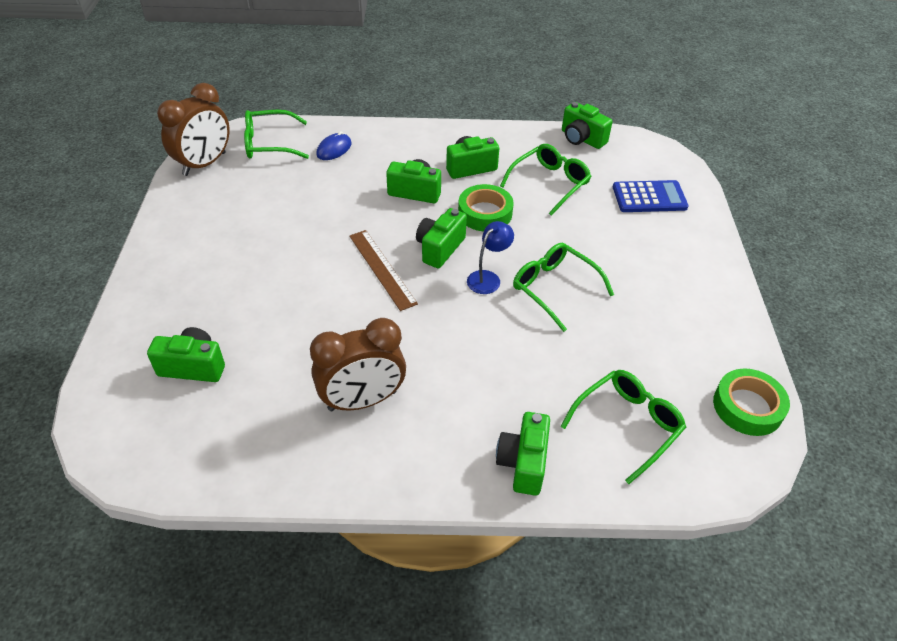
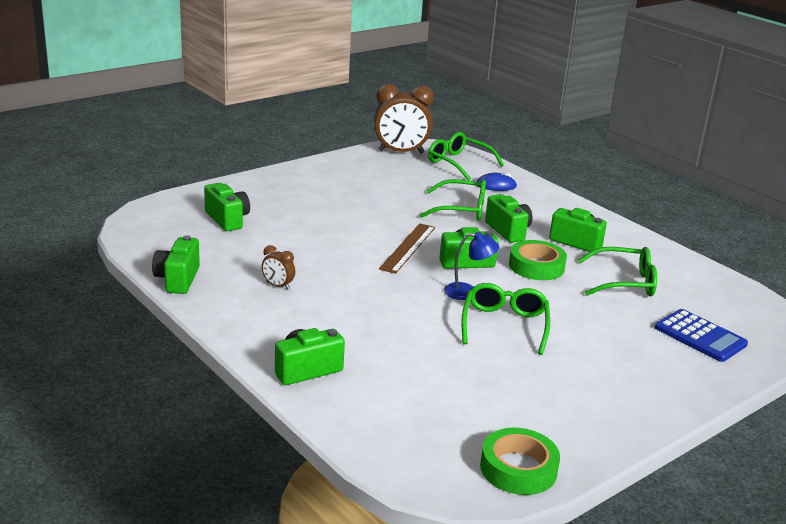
camera: 50 degrees right, 20 degrees down
(362, 400) = (278, 286): brown clock -> brown clock, size x0.45
(581, 139) = (712, 278): green camera -> green camera (178, 279)
(628, 425) = (408, 407): green glasses -> green glasses (462, 209)

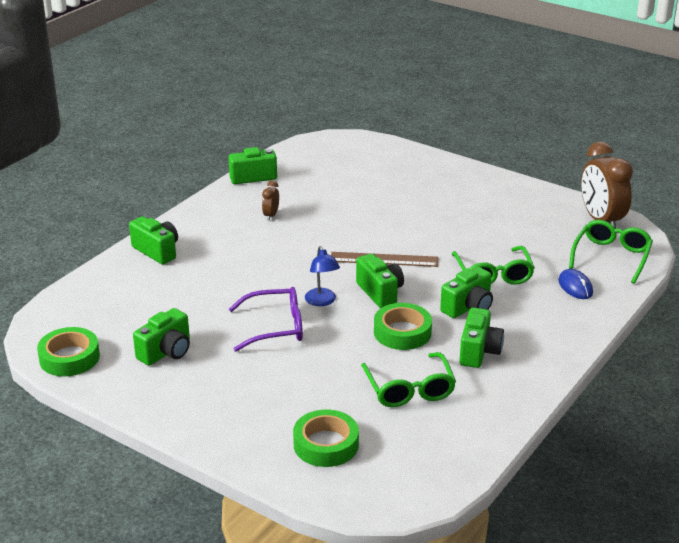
camera: 75 degrees right, 5 degrees up
(227, 219) = (365, 172): green camera -> green camera (166, 352)
(504, 325) = (276, 327): green glasses -> purple glasses
(700, 336) = (326, 444): blue calculator -> green tape

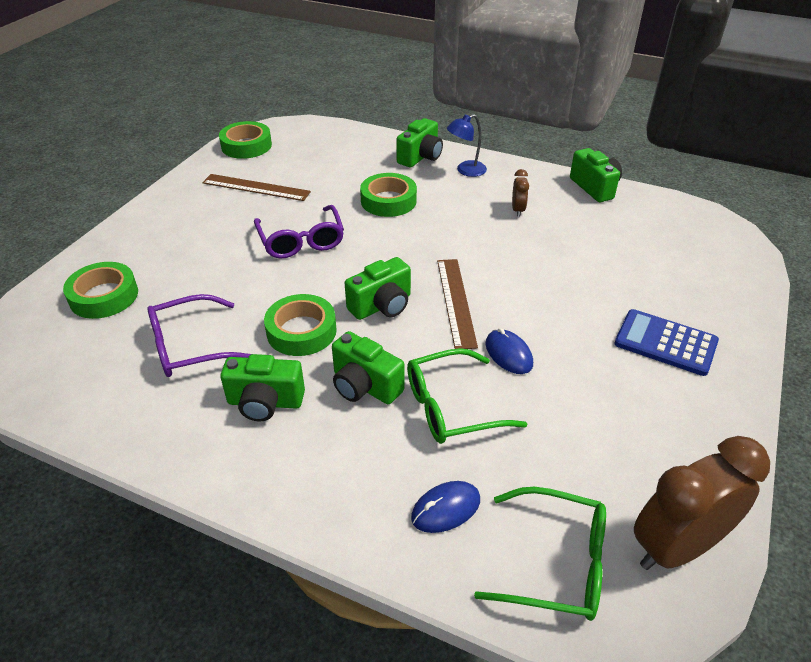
camera: 80 degrees right, 10 degrees up
(166, 352) = (256, 187): green camera -> brown ruler
(228, 276) = (388, 201): none -> green tape
(271, 215) = (518, 210): brown clock -> brown clock turned 90 degrees clockwise
(322, 301) = (354, 265): blue lamp -> blue lamp (465, 170)
(409, 389) = (189, 347): green glasses -> purple glasses
(446, 189) = (665, 343): none -> blue calculator
(446, 246) = (508, 354): none -> blue mouse

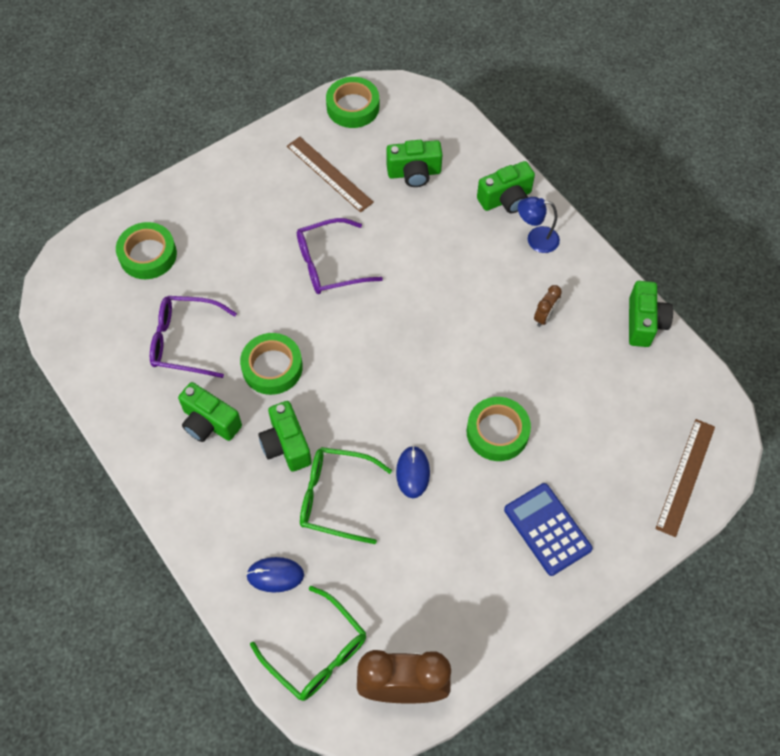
camera: 30 degrees right, 20 degrees up
(301, 241) = (329, 264): purple glasses -> purple glasses turned 60 degrees clockwise
(382, 305) = (349, 372): green camera -> green camera (414, 173)
(388, 201) = (435, 248): green tape -> green tape (497, 432)
(456, 302) = (410, 398): brown ruler -> brown ruler (685, 476)

